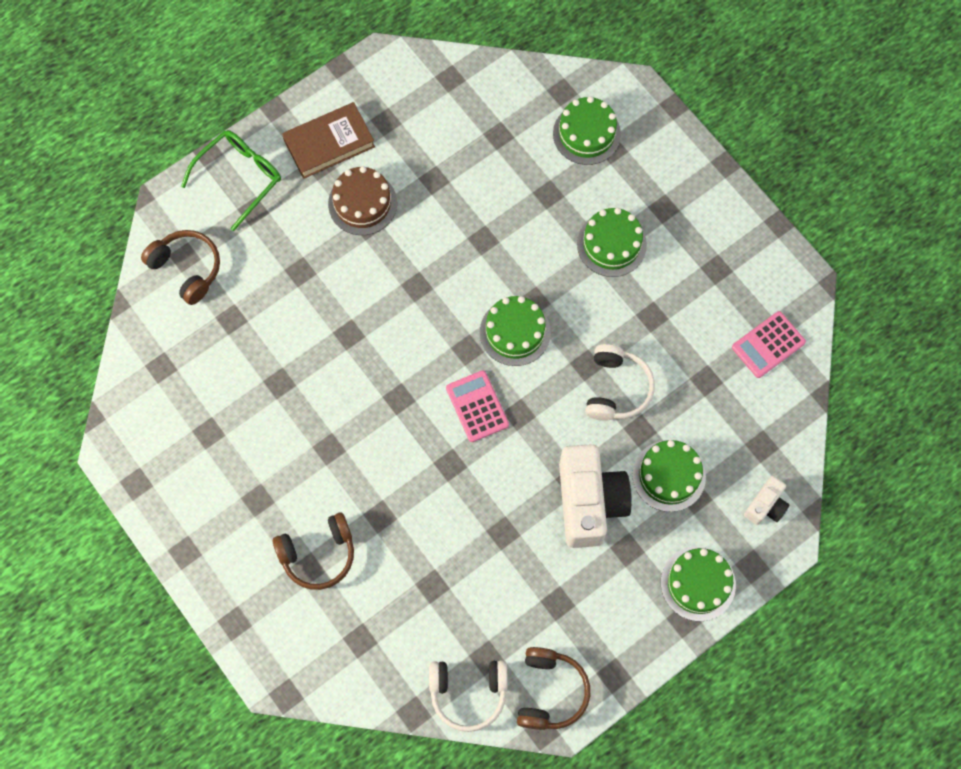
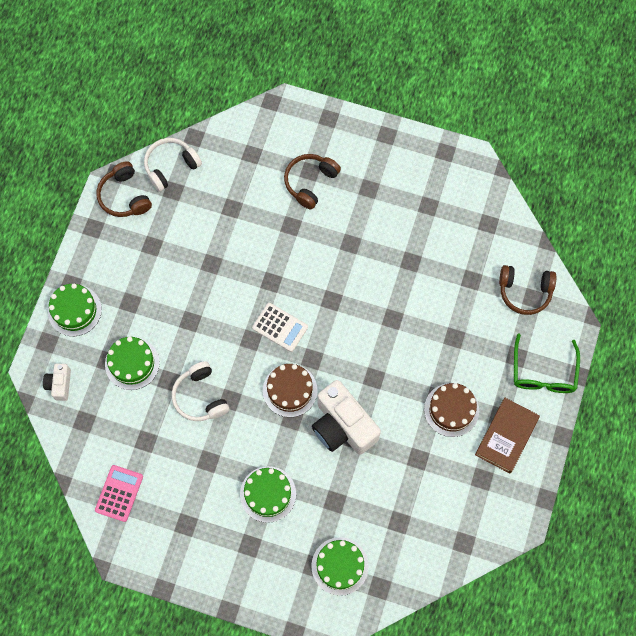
camera: 145 degrees right, 0 degrees up
(477, 406) = (280, 327): pink calculator -> white calculator
(515, 332) = (290, 390): green cake -> brown cake
(589, 502) = (171, 315): white camera -> white camera (343, 426)

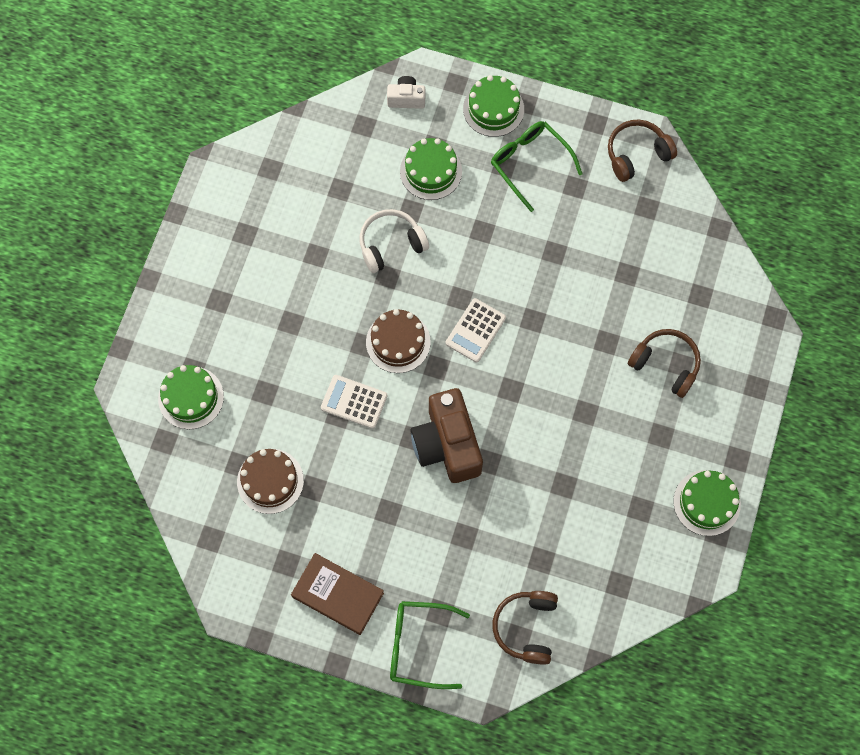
camera: 90 degrees right, 0 degrees up
(119, 493) = (282, 164): pink calculator -> none
(129, 281) = (530, 164): none -> green glasses
(171, 166) = (678, 203): white headphones -> none
(268, 494) = (276, 319): green cake -> green cake (706, 503)
(343, 426) = (354, 402): white camera -> white calculator
(379, 350) = (447, 445): none -> brown camera
(451, 409) = (372, 529): brown cake -> brown cake (270, 481)

